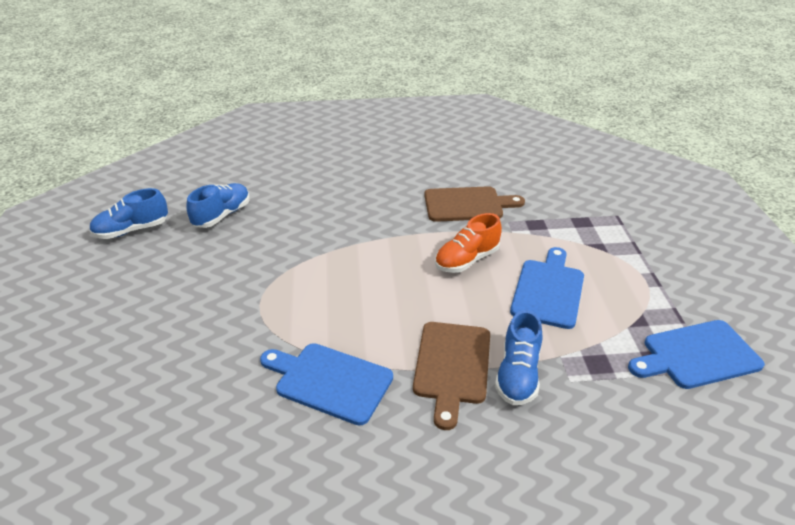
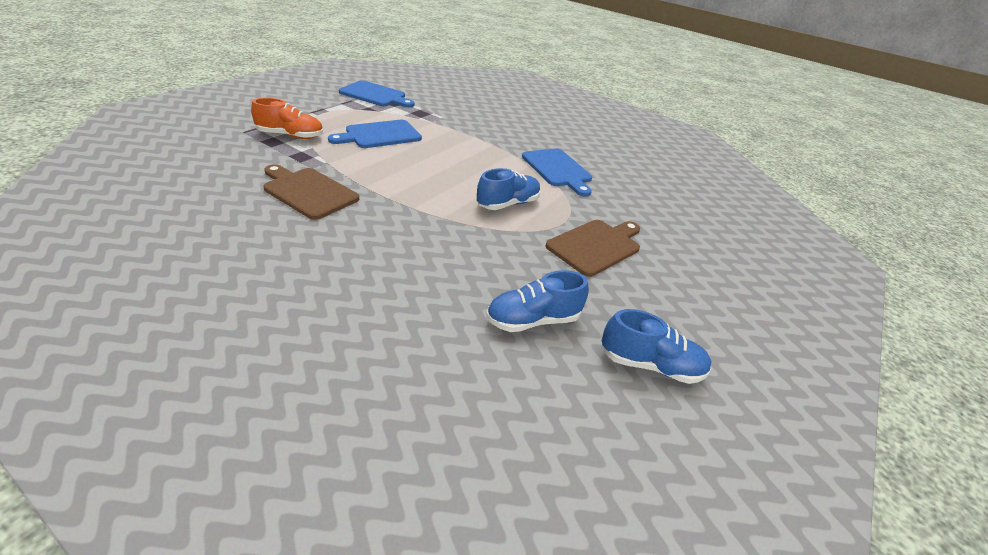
camera: 145 degrees left, 0 degrees up
(452, 366) = (487, 143): brown cutting board -> brown cutting board (596, 246)
(466, 260) = (390, 167): orange shoe -> orange shoe (291, 136)
(517, 375) = (462, 128): blue shoe -> blue shoe (508, 204)

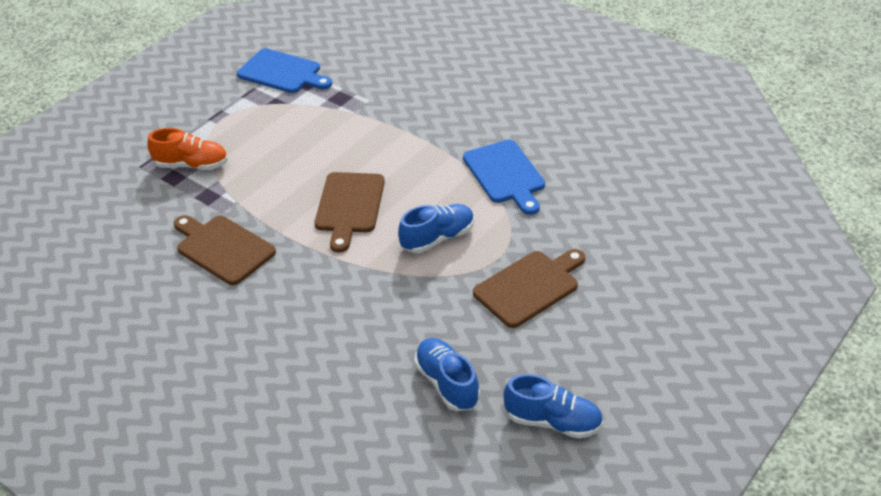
camera: 10 degrees right, 5 degrees up
(380, 135) = (292, 147): blue cutting board -> none
(428, 175) = (349, 206): none -> brown cutting board
(532, 320) = (447, 383): blue shoe -> blue shoe turned 75 degrees clockwise

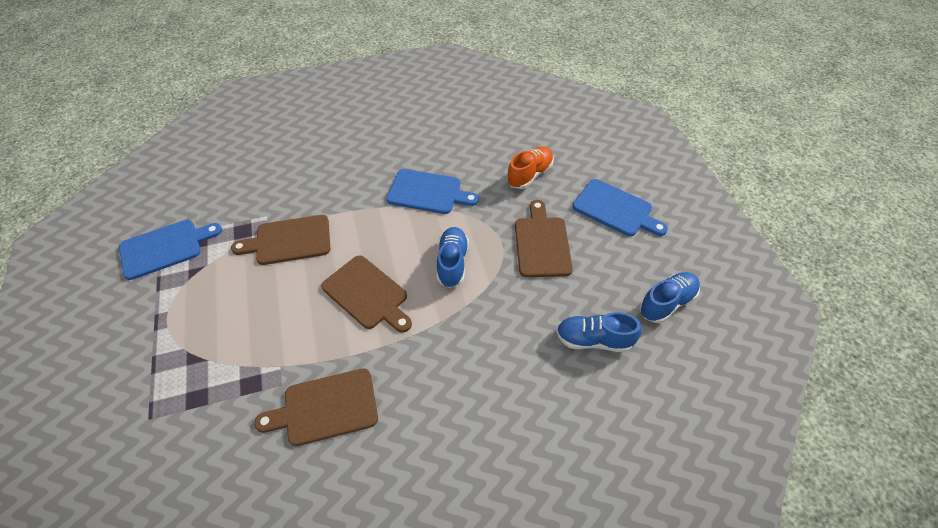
camera: 55 degrees left, 10 degrees up
(192, 165) = (198, 375): orange shoe -> orange shoe (529, 175)
(357, 128) = (289, 240): none -> brown cutting board
(643, 320) = (615, 209): none -> blue cutting board

